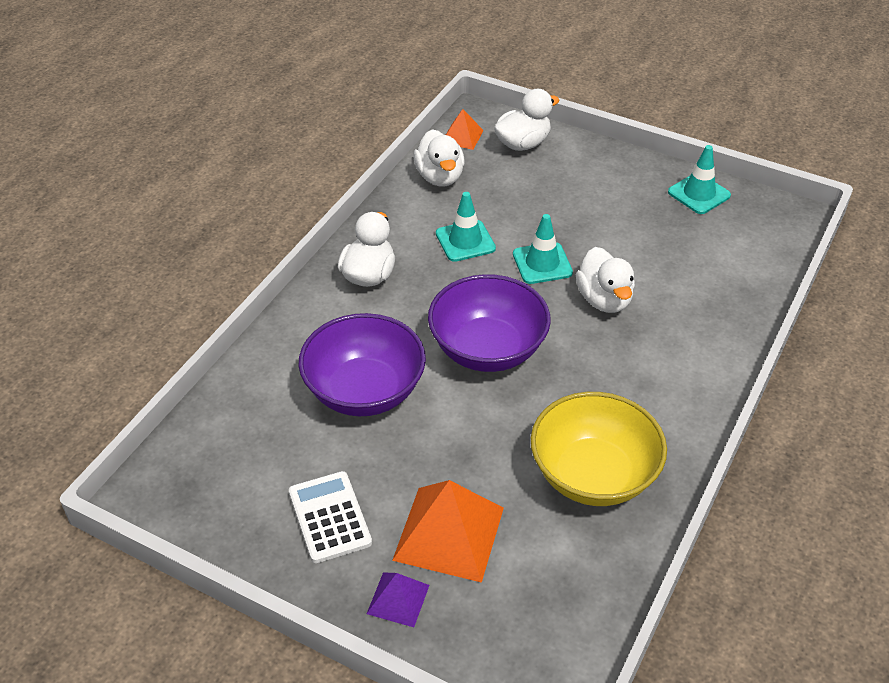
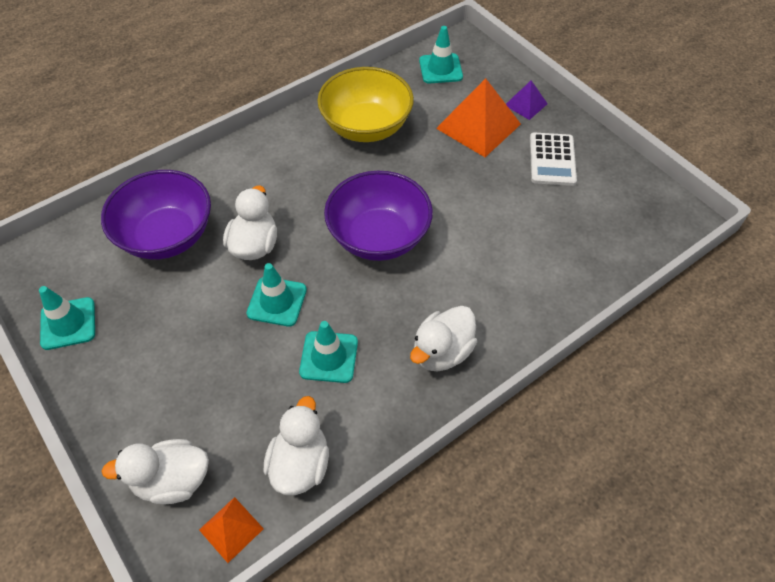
camera: 155 degrees left, 10 degrees up
(364, 391) = (493, 237): purple bowl -> purple bowl (167, 236)
(556, 618) = (440, 69): none -> turquoise traffic cone

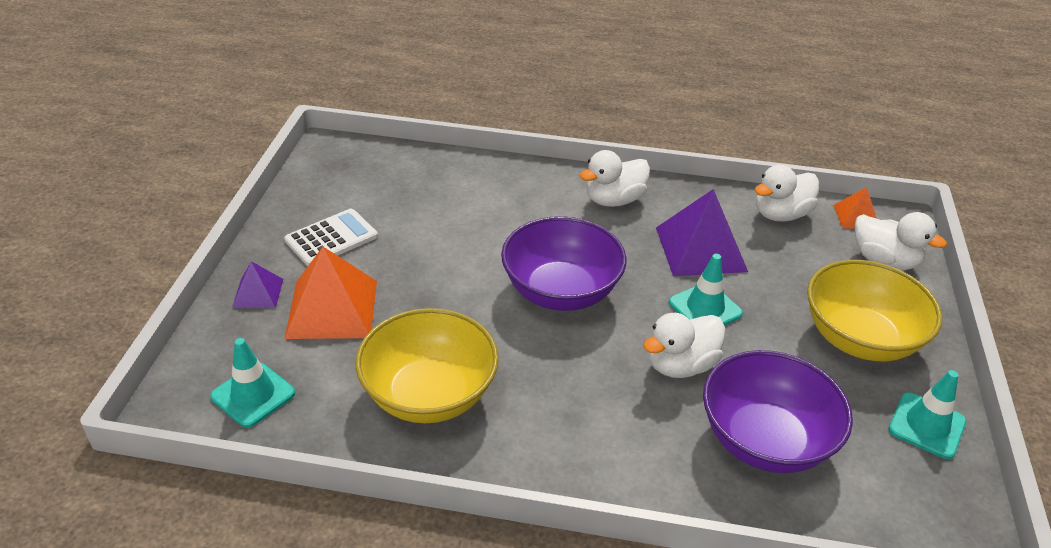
camera: 135 degrees left, 15 degrees down
(149, 365) = (859, 338): none -> yellow bowl
(329, 357) = (700, 249): turquoise traffic cone -> purple pyramid
(442, 352) = (614, 200): white duck -> white duck turned 150 degrees clockwise

